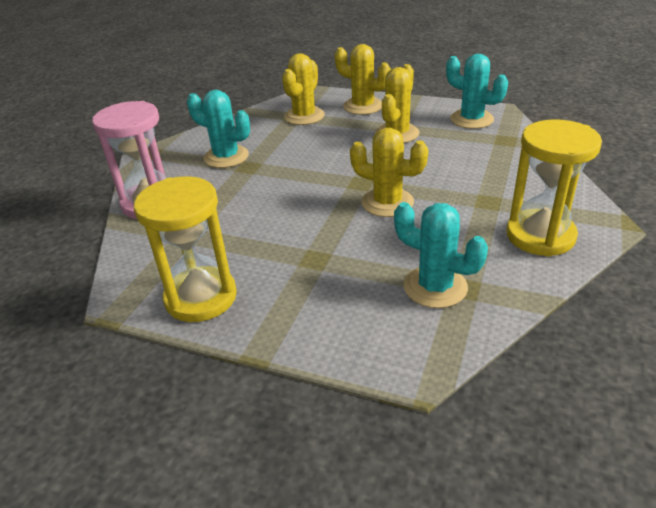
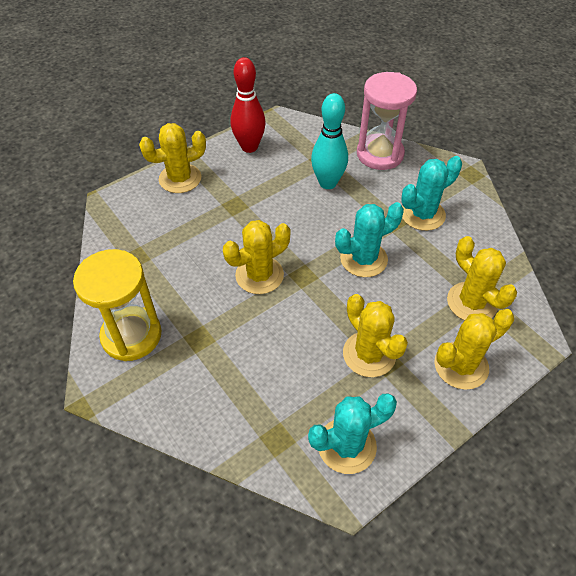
camera: 120 degrees right, 15 degrees up
(201, 297) = (249, 147): yellow hourglass -> red bowling pin
(224, 216) = (327, 183): none -> turquoise bowling pin
(312, 326) = (180, 178): none -> yellow cactus
(435, 287) = (151, 244): turquoise cactus -> turquoise cactus (363, 259)

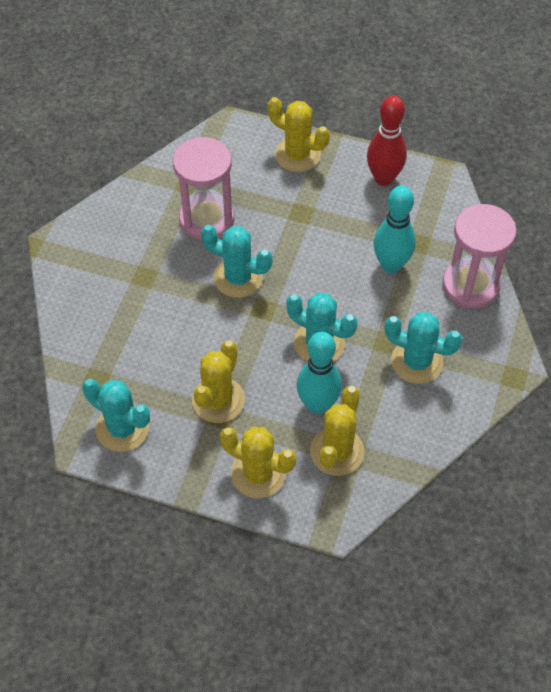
camera: 55 degrees right, 5 degrees up
(131, 335) = (114, 232): yellow hourglass -> none
(183, 264) = (207, 219): none -> pink hourglass
(259, 275) = (238, 278): yellow cactus -> turquoise cactus
(420, 291) = (317, 404): none -> turquoise bowling pin

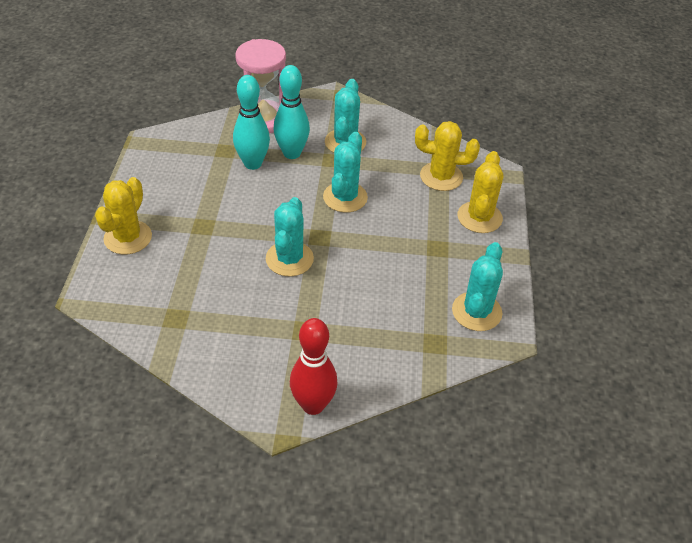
camera: 105 degrees left, 10 degrees down
(207, 219) = (222, 294): pink hourglass -> none
(218, 400) = (423, 252): yellow cactus -> none
(317, 404) = (404, 191): turquoise bowling pin -> turquoise bowling pin (292, 153)
(383, 178) = (153, 176): red bowling pin -> red bowling pin (313, 405)

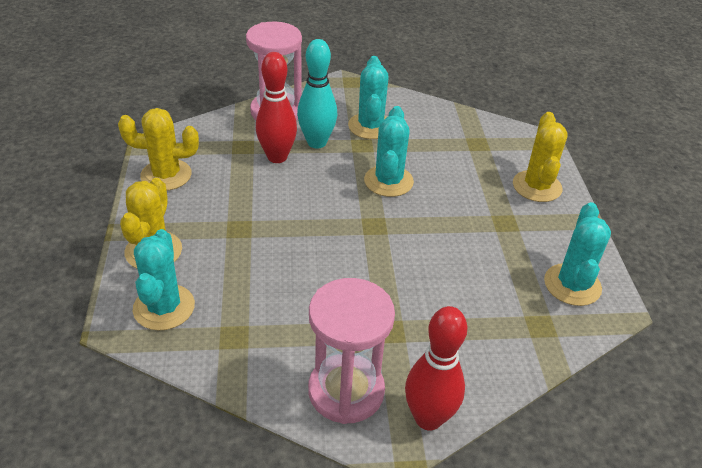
camera: 10 degrees left, 5 degrees down
(253, 163) = (277, 157): turquoise bowling pin -> red bowling pin
(253, 374) = (346, 391): none -> pink hourglass
(289, 259) = (348, 253): turquoise cactus -> turquoise cactus (164, 307)
(441, 176) = (482, 150): yellow cactus -> yellow cactus (166, 175)

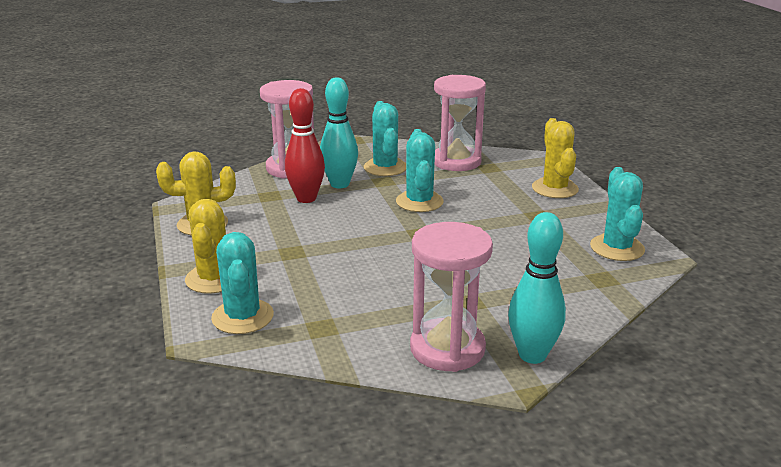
camera: 10 degrees left, 15 degrees down
(428, 418) = (532, 355): red bowling pin -> turquoise bowling pin
(446, 129) = (456, 161): none -> pink hourglass

